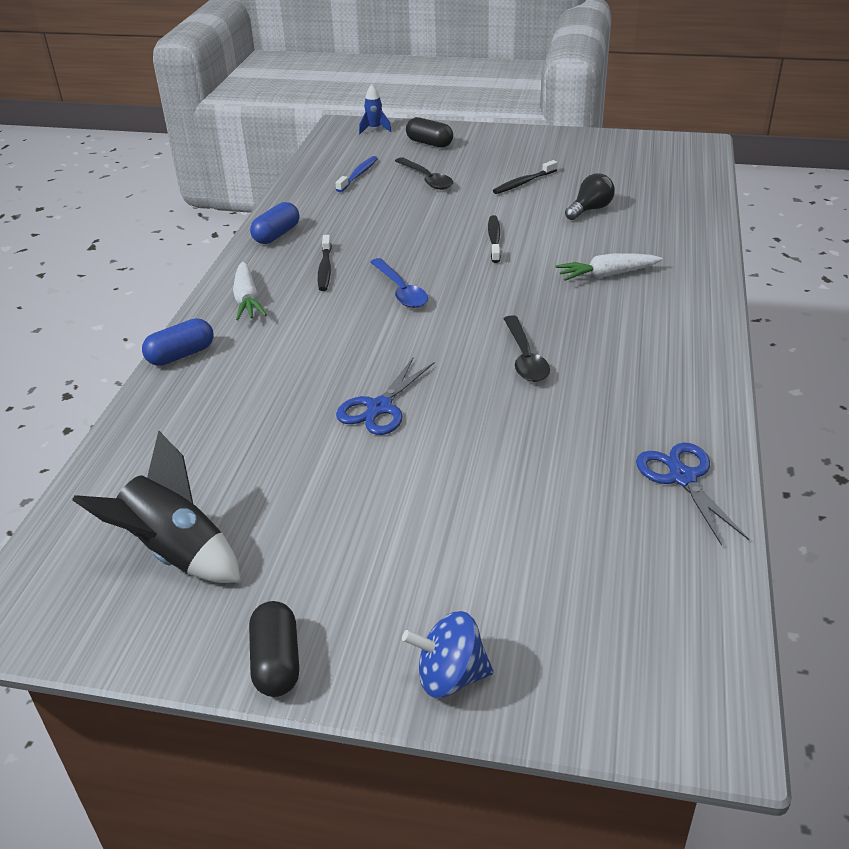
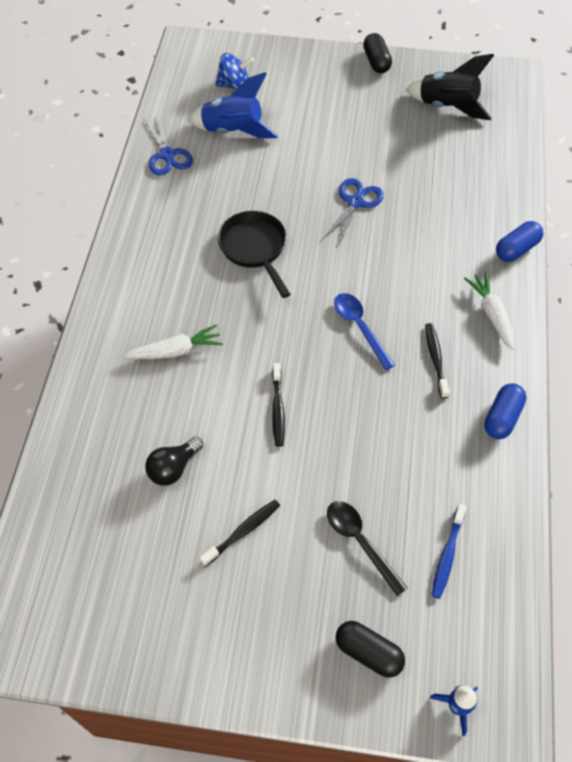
camera: 175 degrees right, 20 degrees up
(450, 676) = (297, 58): blue spinning top -> blue spinning top (234, 85)
(525, 358) = (255, 249): black spoon -> black pan
(575, 515) = (233, 132): none -> blue rocket

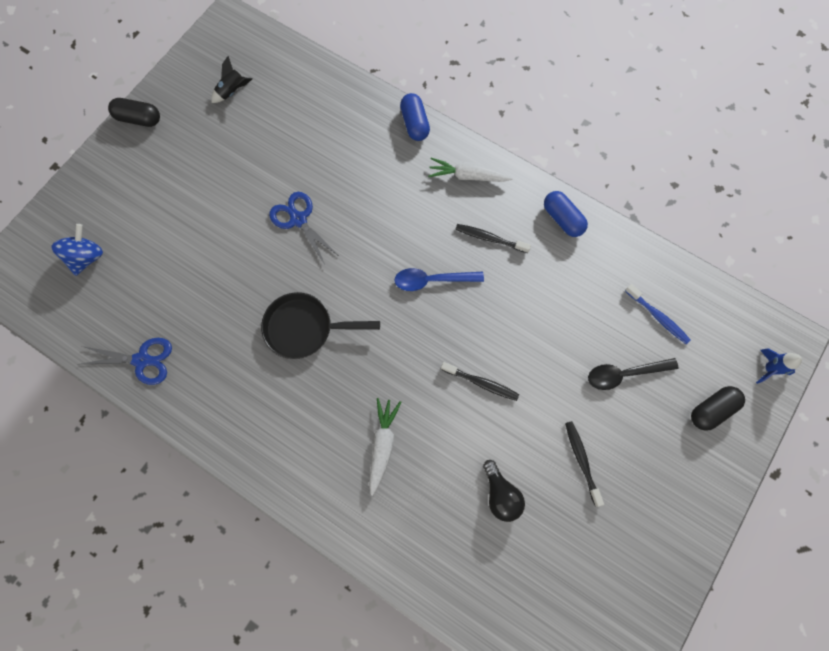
camera: 65 degrees left, 15 degrees up
(233, 132) = (149, 285): blue rocket -> none
(447, 107) = (232, 92): black rocket -> black rocket, size x0.52

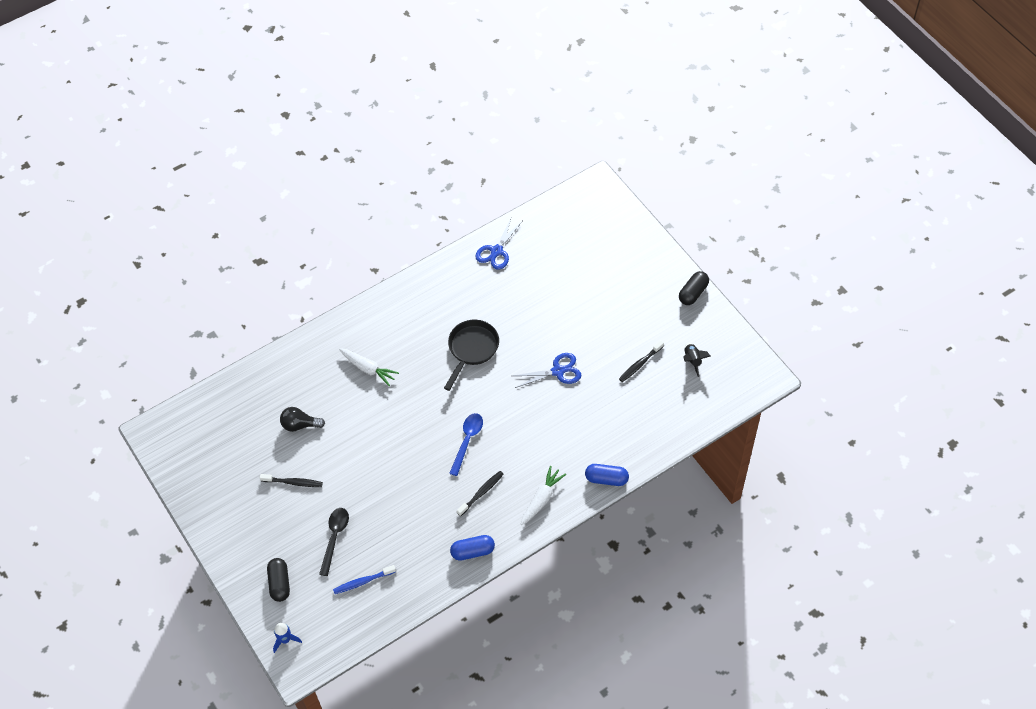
camera: 115 degrees right, 15 degrees down
(87, 257) = (588, 237): blue spinning top -> none
(481, 383) = (377, 443): black toothbrush -> black toothbrush (640, 364)

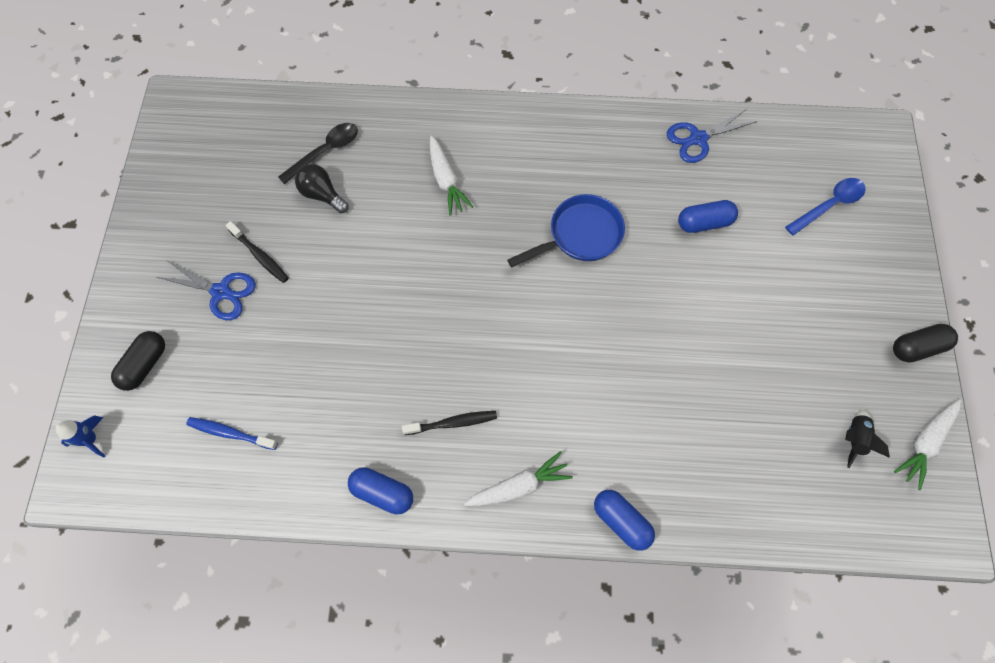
camera: 35 degrees right, 10 degrees up
(334, 537) = (247, 354): black spoon -> black spoon (325, 151)
(467, 441) = (488, 344): blue spoon -> blue spoon (829, 205)
(471, 349) = (580, 235): black pan -> blue pan
(535, 298) = (704, 223): none -> blue capsule
(558, 371) = (664, 332): blue scissors -> blue scissors (221, 292)
(640, 364) = (778, 395): black toothbrush -> none
(727, 339) = (924, 443): none -> white carrot

